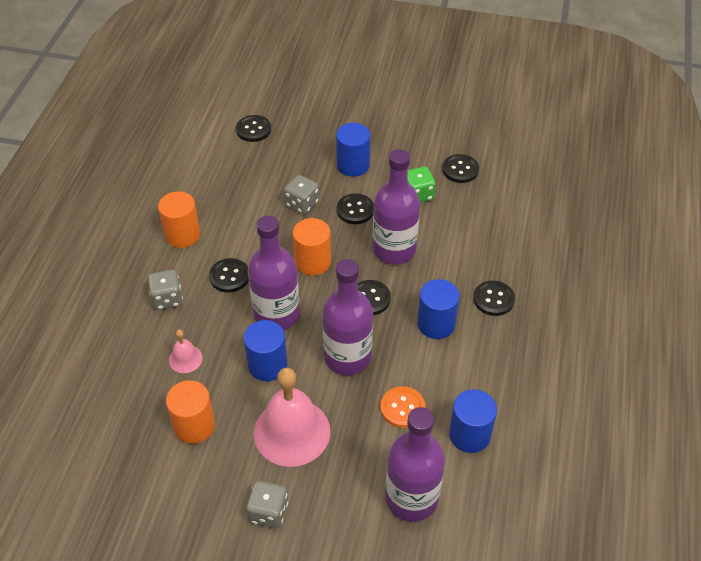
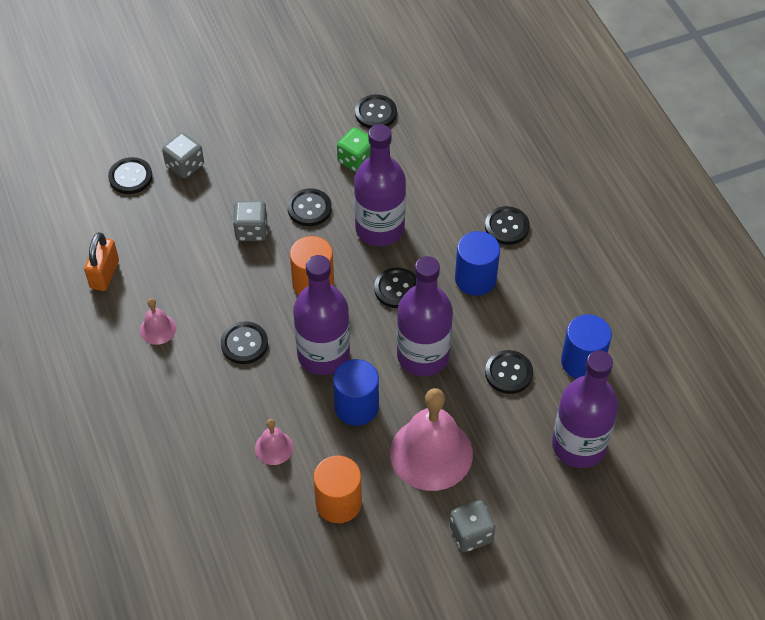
camera: 35 degrees left, 5 degrees up
(167, 299) = (202, 401): grey dice -> grey dice (185, 165)
(181, 182) = (105, 274): none -> orange padlock
(182, 235) = (158, 329): orange cylinder -> pink bell
(353, 165) = (267, 162): blue cylinder -> none
(402, 408) = (508, 373): orange button -> black button

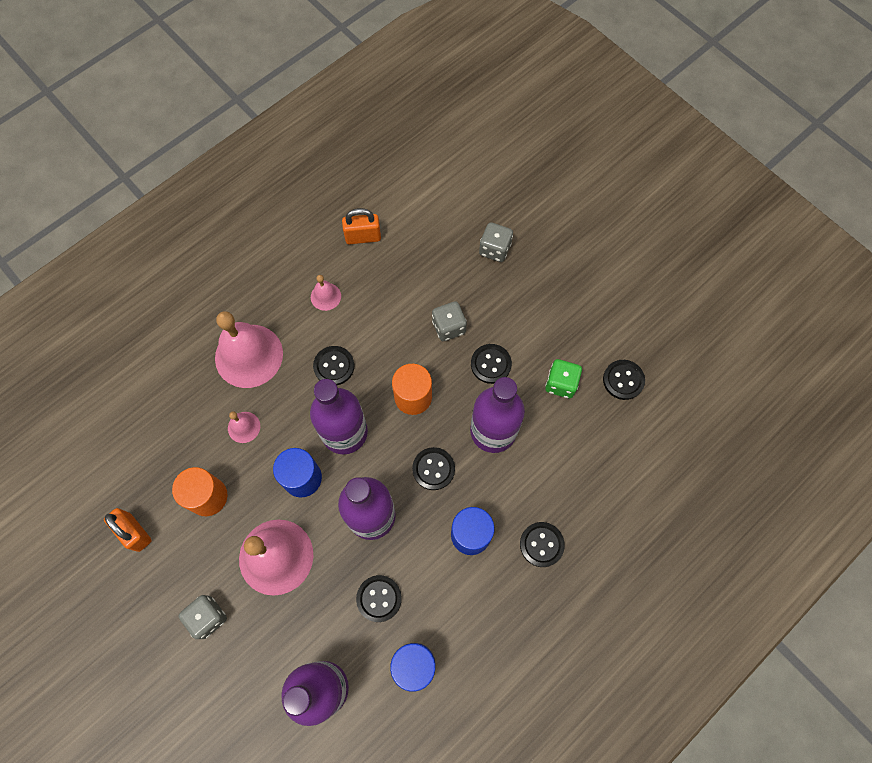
camera: 70 degrees right, 15 degrees up
(130, 177) = (465, 214): black button -> none
(191, 421) = (249, 355): none -> pink bell
(348, 587) = (134, 532): none -> orange padlock

